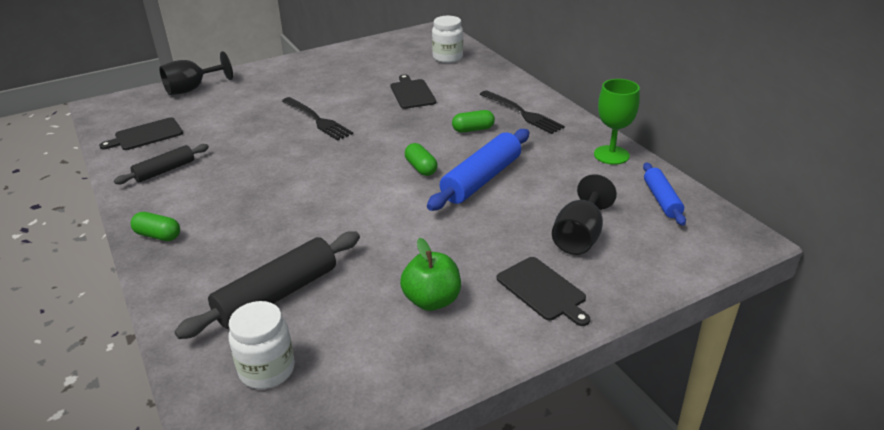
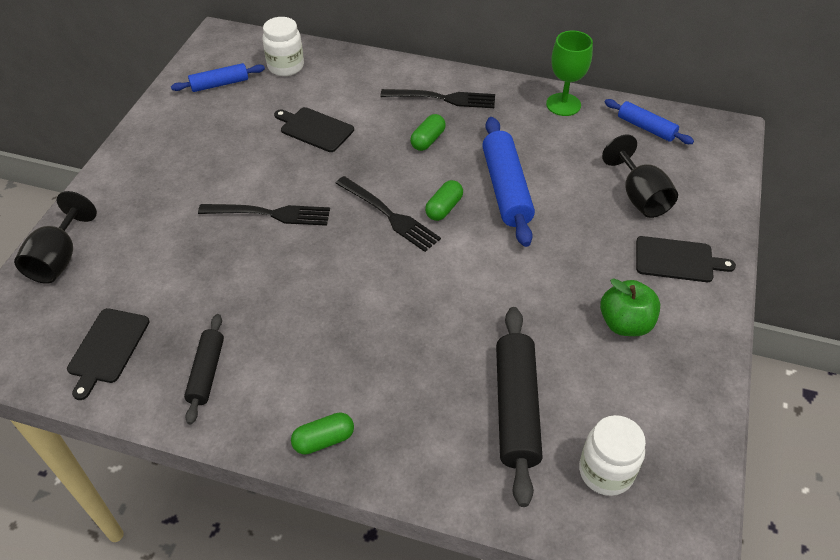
camera: 45 degrees left, 15 degrees up
(381, 154) = (389, 215): none -> black fork
(395, 51) = (220, 84): none -> blue rolling pin
(421, 168) = (444, 208): green capsule -> green capsule turned 75 degrees counterclockwise

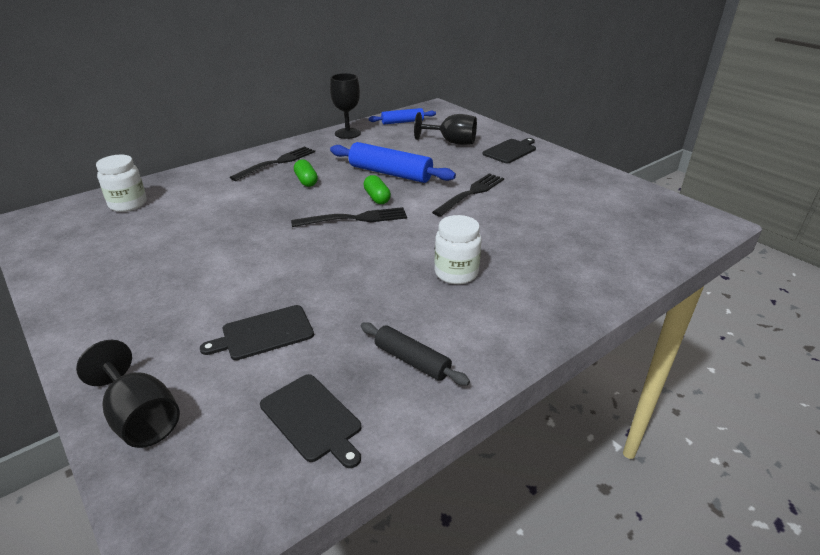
camera: 55 degrees left, 15 degrees down
(220, 84) = (85, 239): blue rolling pin -> none
(270, 214) = (277, 267): black fork -> black fork (471, 193)
(315, 129) = (219, 216): black cutting board -> black cutting board (264, 333)
(324, 440) = (539, 321): green capsule -> none
(516, 408) = (575, 235): black rolling pin -> none
(563, 104) = (347, 133): green goblet -> black goblet
(606, 471) = (645, 225): white jar -> white jar (456, 273)
(625, 323) = (541, 180): green apple -> none

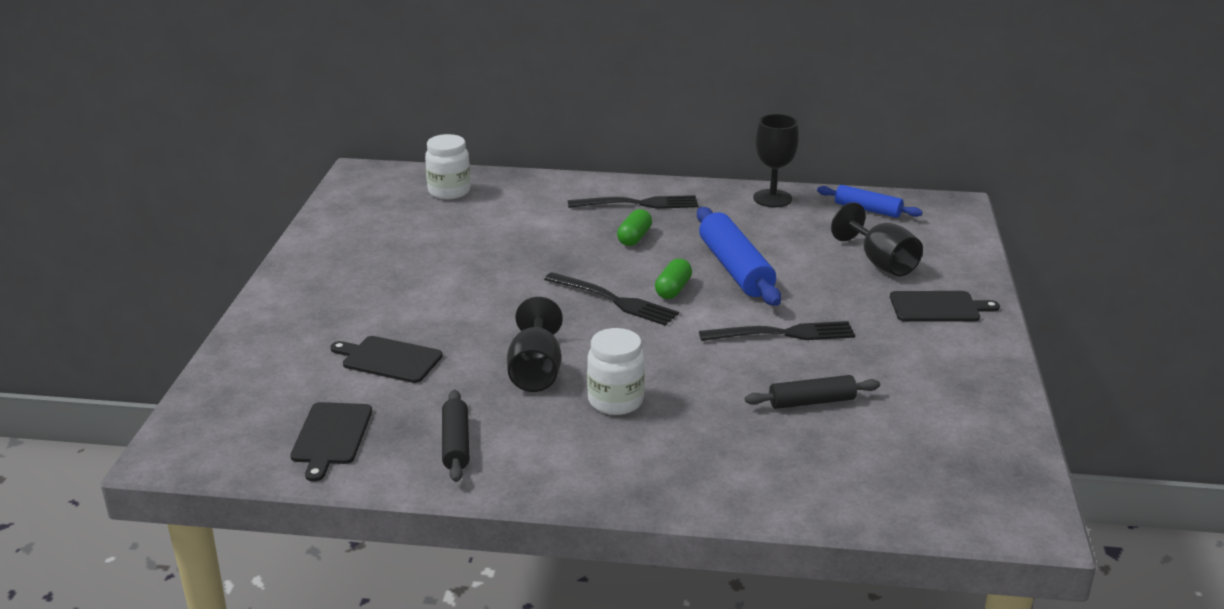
camera: 45 degrees right, 5 degrees down
(141, 418) = (242, 369): black goblet -> black goblet (535, 372)
(544, 219) = (811, 402): none -> black rolling pin

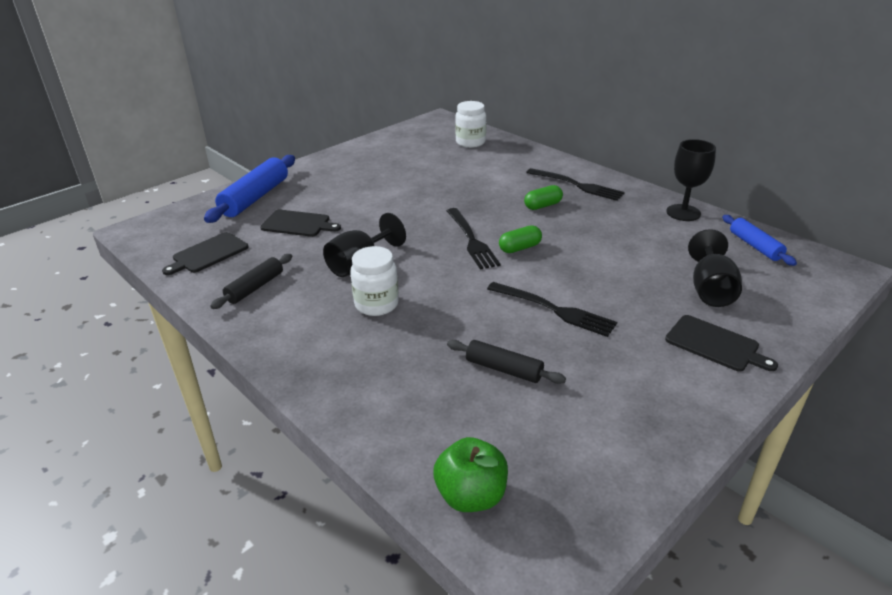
camera: 40 degrees right, 5 degrees up
(389, 359) = (298, 224): black cutting board -> black cutting board turned 135 degrees clockwise
(735, 269) = (584, 251): blue rolling pin -> blue rolling pin (255, 198)
(918, 503) = (471, 495): none -> green apple

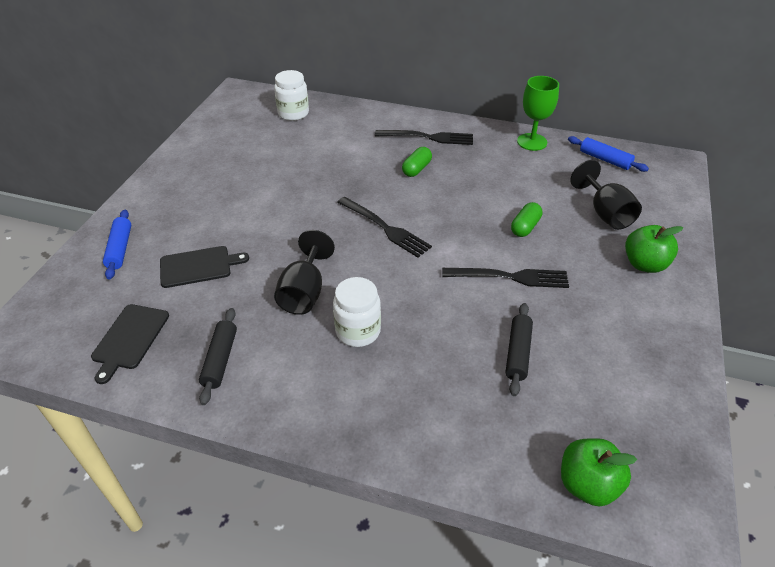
camera: 30 degrees left, 10 degrees up
(255, 198) = (120, 249): blue rolling pin -> blue rolling pin, size x0.59
(504, 369) = (518, 353): black rolling pin -> black rolling pin turned 75 degrees counterclockwise
(520, 248) = (433, 222): green capsule -> green capsule (525, 227)
(683, 213) = (532, 142): black goblet -> green goblet
(715, 344) = (644, 264): black cutting board -> green apple

